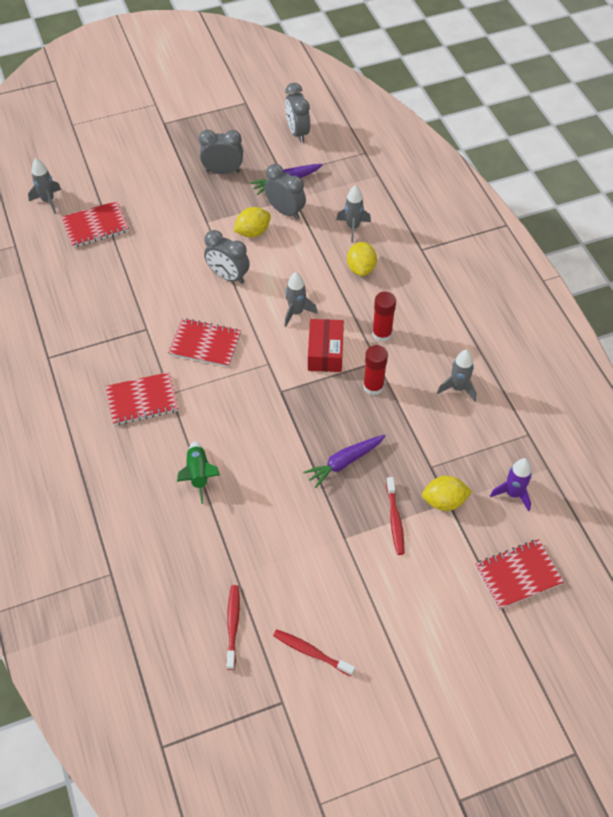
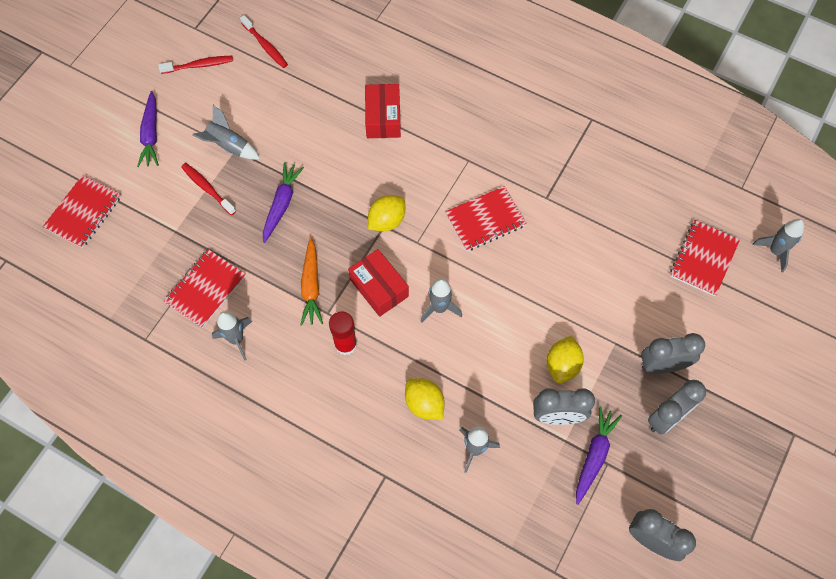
camera: 140 degrees right, 10 degrees up
(142, 400) = (483, 140): red notebook -> red notebook (206, 289)
(198, 475) = (383, 118): green rocket -> red box
(228, 276) = (534, 299): grey clock -> grey clock (662, 365)
(348, 545) = (228, 146): none -> grey rocket
(373, 386) = (311, 286): red glue stick -> orange carrot
(408, 609) = (151, 134): none -> purple carrot
(444, 501) = (179, 229): yellow lemon -> yellow lemon (387, 221)
(513, 494) = (126, 274): purple rocket -> none

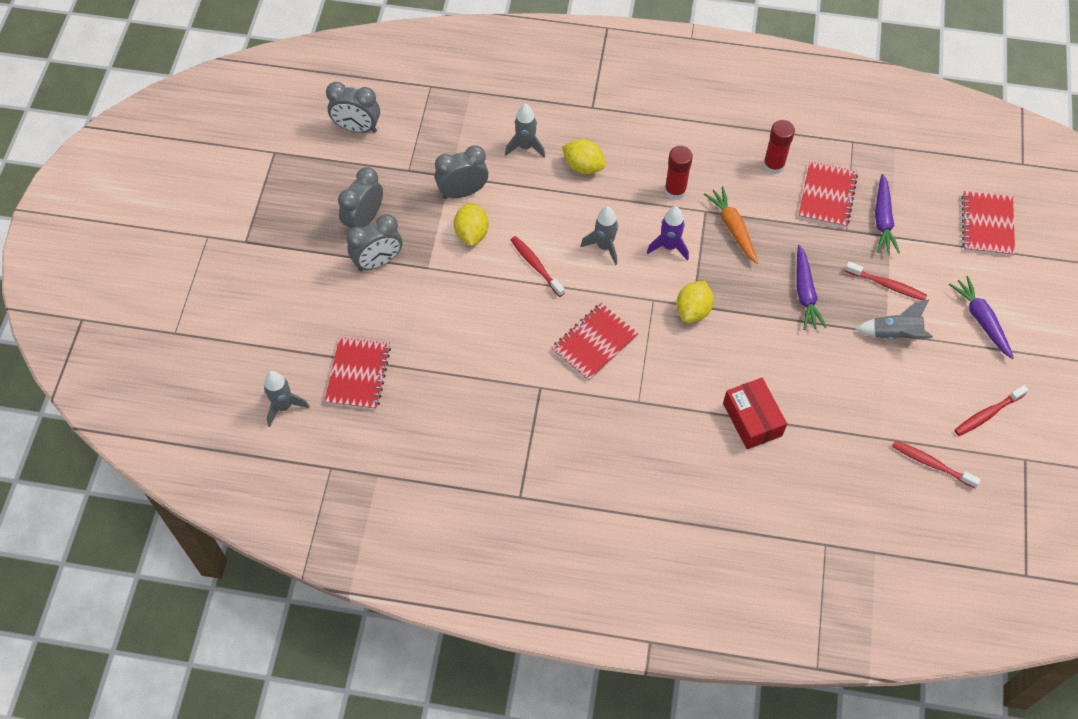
camera: 160 degrees right, 5 degrees down
(236, 339) = (773, 165): grey rocket -> red glue stick
(379, 288) = (669, 246): red box -> purple rocket
(511, 310) = (536, 265): none -> red toothbrush
(594, 456) = (421, 172): purple carrot -> purple carrot (882, 219)

